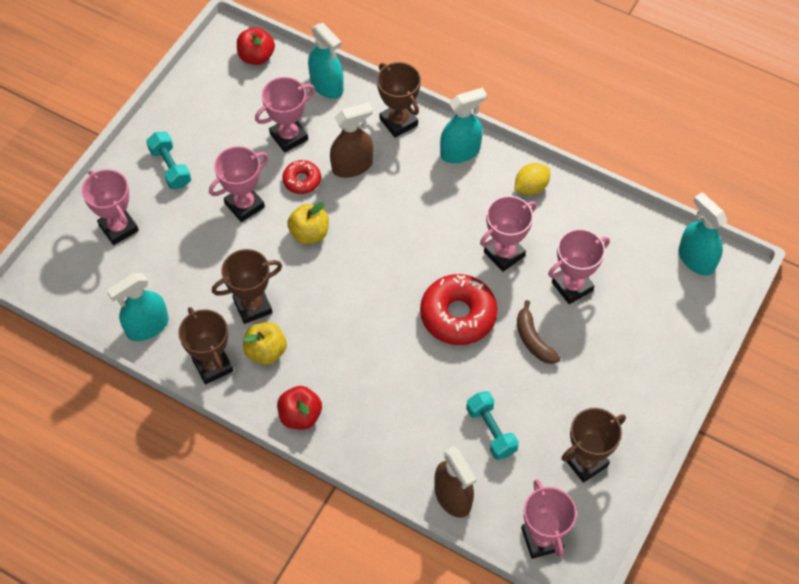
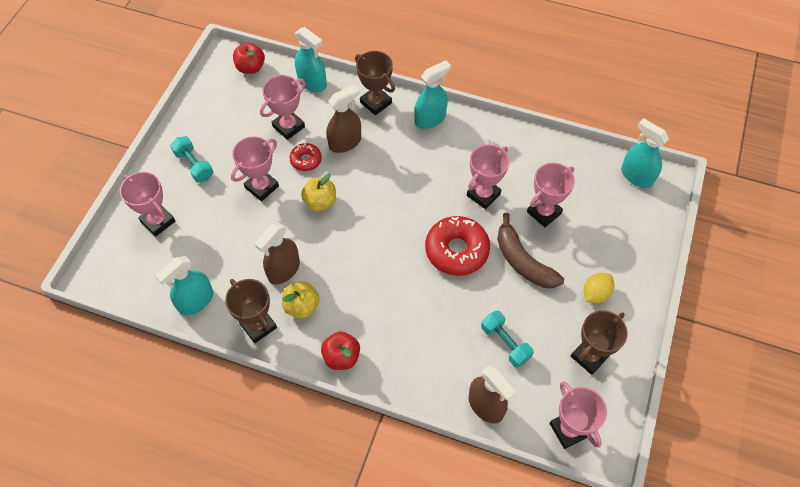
camera: 10 degrees left, 0 degrees up
(253, 306) = (284, 270): brown trophy -> brown spray bottle
(531, 187) = (492, 139): yellow lemon -> yellow lemon (595, 293)
(533, 340) = (522, 261): brown banana -> brown banana, size x1.53

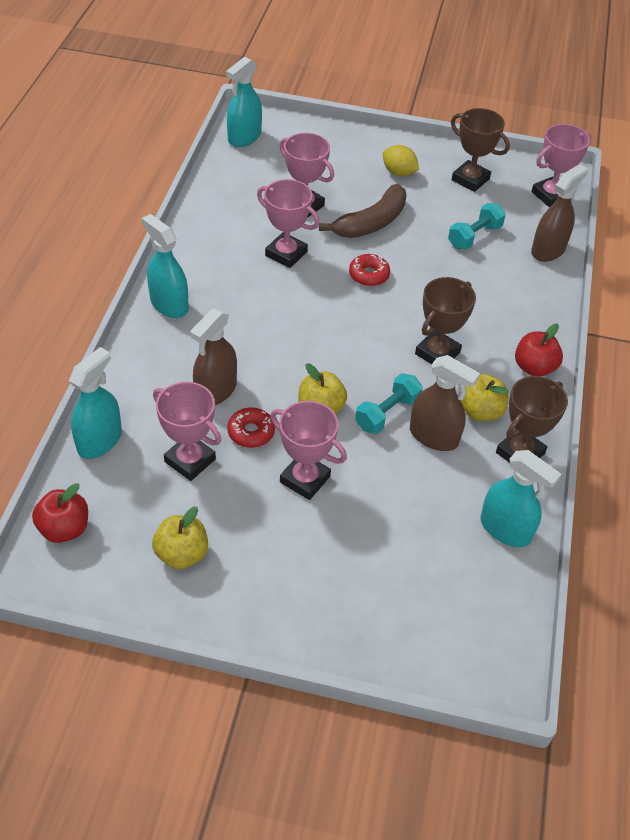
camera: 100 degrees left, 10 degrees down
(158, 221) = (388, 606): pink trophy -> none
(194, 165) = (275, 575): turquoise dumbbell -> turquoise dumbbell (387, 413)
(220, 121) = (182, 554): none -> yellow apple
(345, 142) = (216, 391): brown spray bottle -> brown spray bottle turned 105 degrees counterclockwise
(376, 102) = (140, 362): brown trophy -> brown trophy (437, 353)
(456, 250) = (369, 275): red donut -> red donut, size x0.53

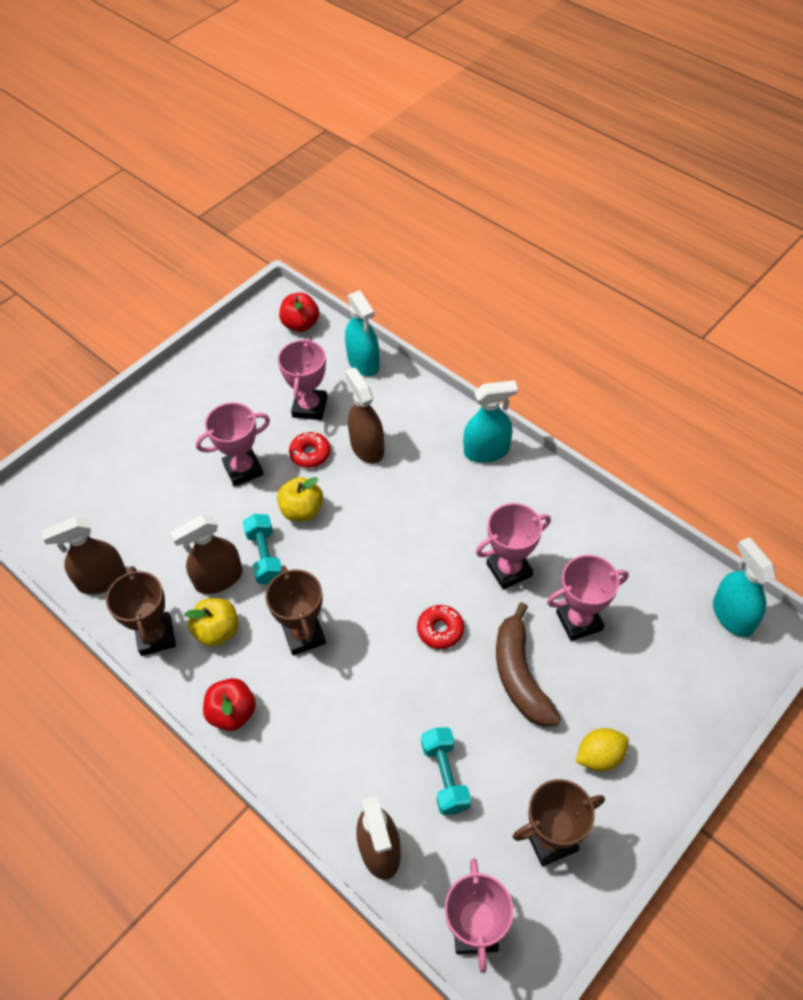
camera: 125 degrees right, 5 degrees up
(182, 554) = (236, 376): yellow apple -> none
(190, 460) = (310, 407): pink trophy -> pink trophy turned 60 degrees counterclockwise
(505, 529) = (102, 580): turquoise spray bottle -> brown spray bottle

